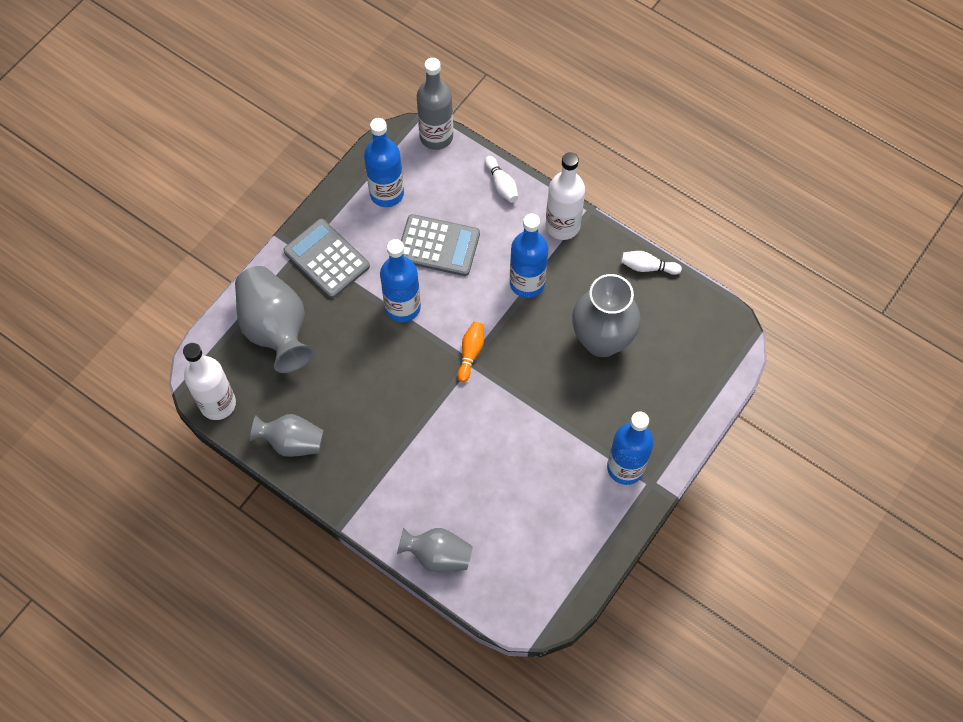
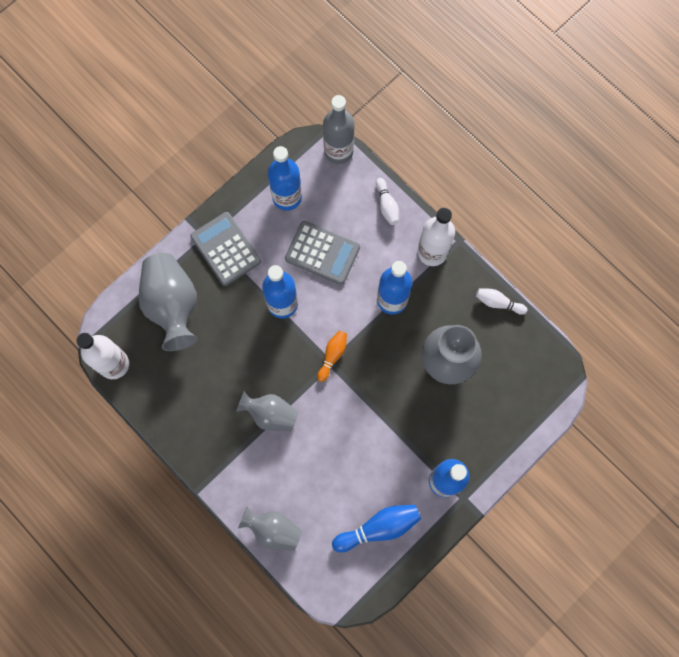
camera: 10 degrees right, 10 degrees up
(292, 442) = (170, 409): grey vase -> grey vase (270, 414)
(560, 531) = (379, 527): none -> blue bowling pin

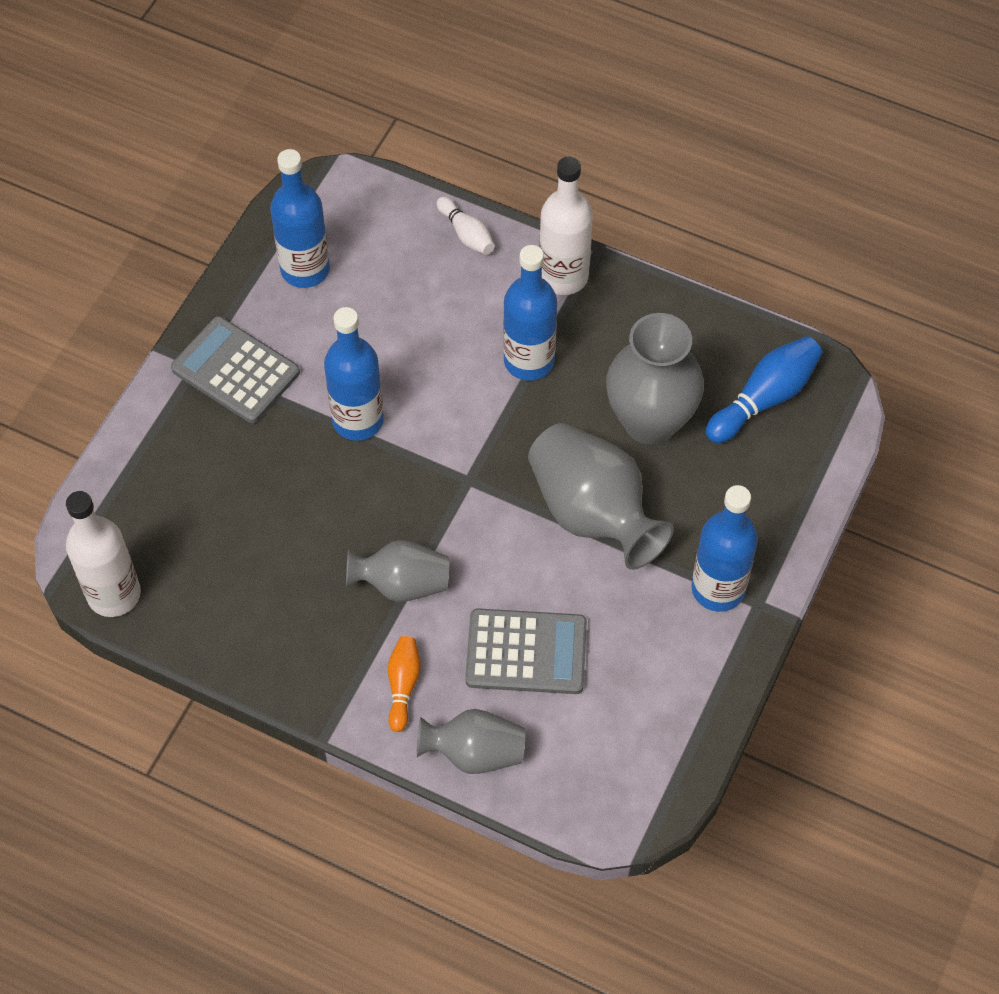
camera: 20 degrees left, 15 degrees down
(172, 305) = (179, 478): grey vase -> grey vase (593, 513)
(322, 253) = (392, 329): grey calculator -> grey calculator (526, 652)
(332, 355) = (467, 468): orange bowling pin -> orange bowling pin (403, 685)
(338, 151) = (361, 183): grey bottle -> none
(379, 527) = (643, 691): blue bowling pin -> blue bowling pin (764, 398)
(498, 303) = (693, 314): white bowling pin -> none

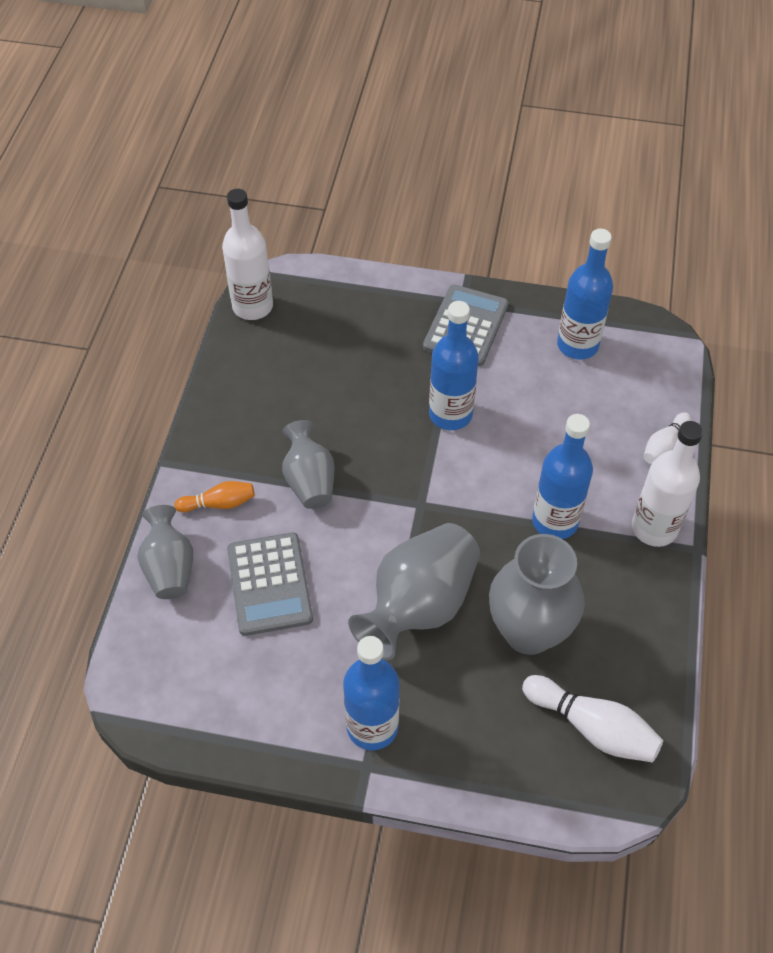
camera: 75 degrees right, 5 degrees down
(764, 398) = (592, 727): blue bowling pin -> white bowling pin

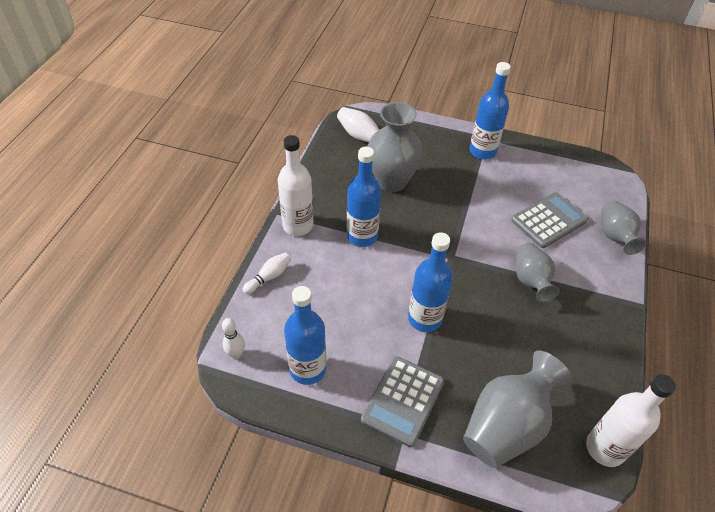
camera: 175 degrees left, 5 degrees down
(219, 503) = (593, 272): orange bowling pin -> none
(269, 584) = (549, 220): grey calculator -> grey calculator turned 60 degrees clockwise
(419, 605) = (455, 200): grey vase -> grey vase (507, 425)
(664, 351) = (236, 354): none -> white bowling pin

